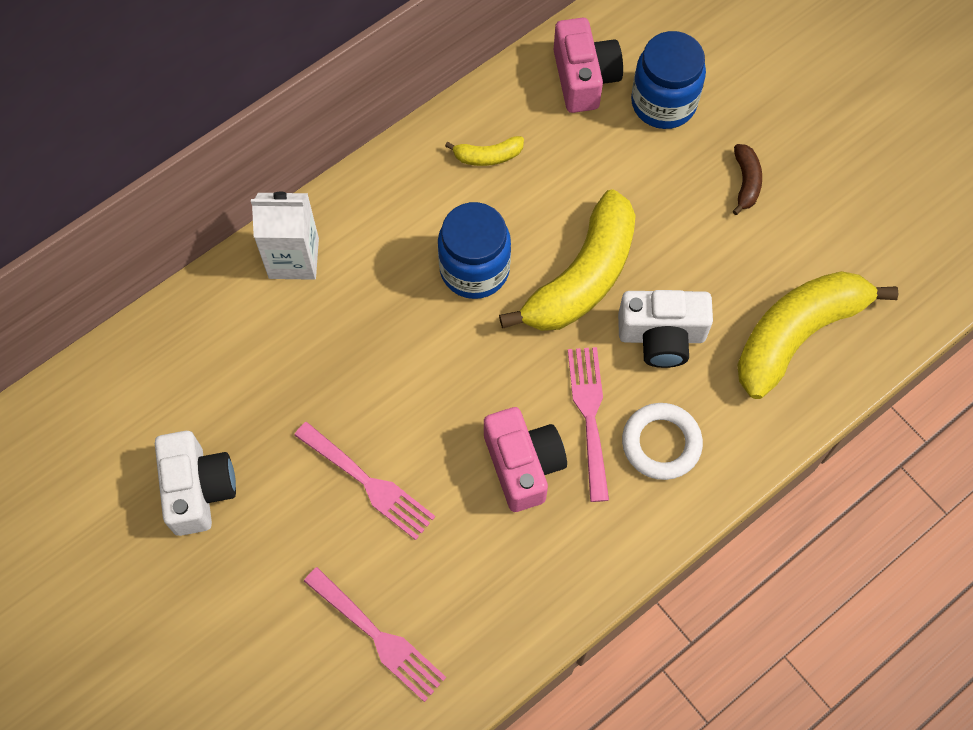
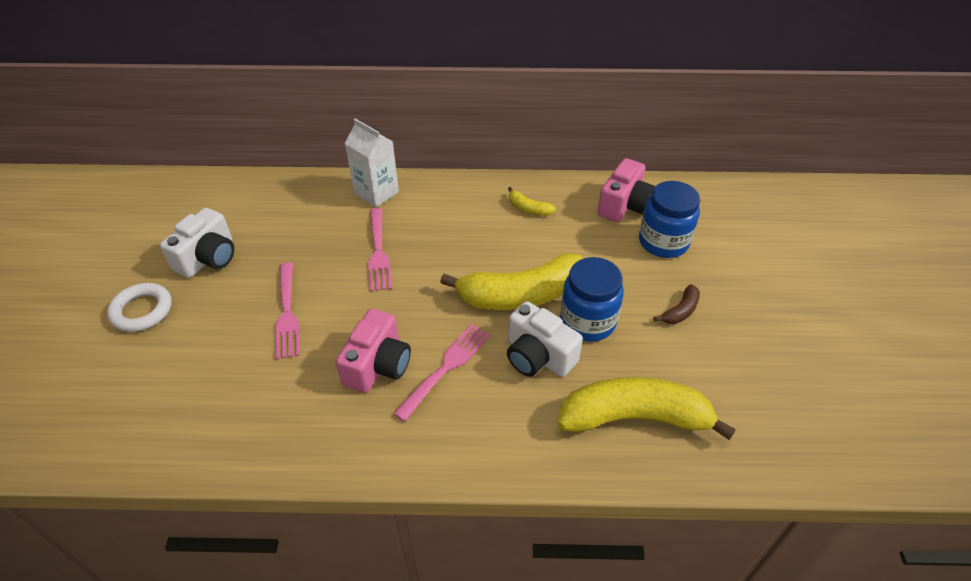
camera: 40 degrees right, 20 degrees down
(378, 637) = (195, 393): pink fork -> pink fork (378, 252)
(474, 269) = (462, 253): blue jar -> blue jar (587, 321)
(661, 443) = (474, 415): white ring -> white ring (142, 311)

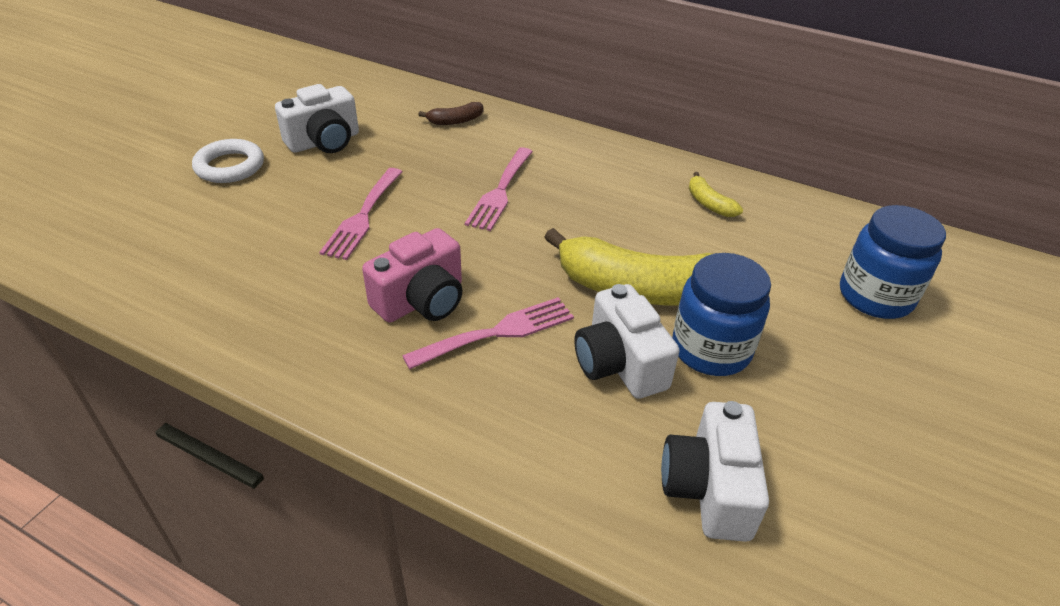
camera: 25 degrees right, 5 degrees down
(376, 193) = (537, 136): white carton -> none
(624, 205) = (842, 238): pink camera -> none
(635, 417) = (708, 489): yellow banana -> white camera
(680, 311) = (854, 385): brown banana -> brown banana (455, 121)

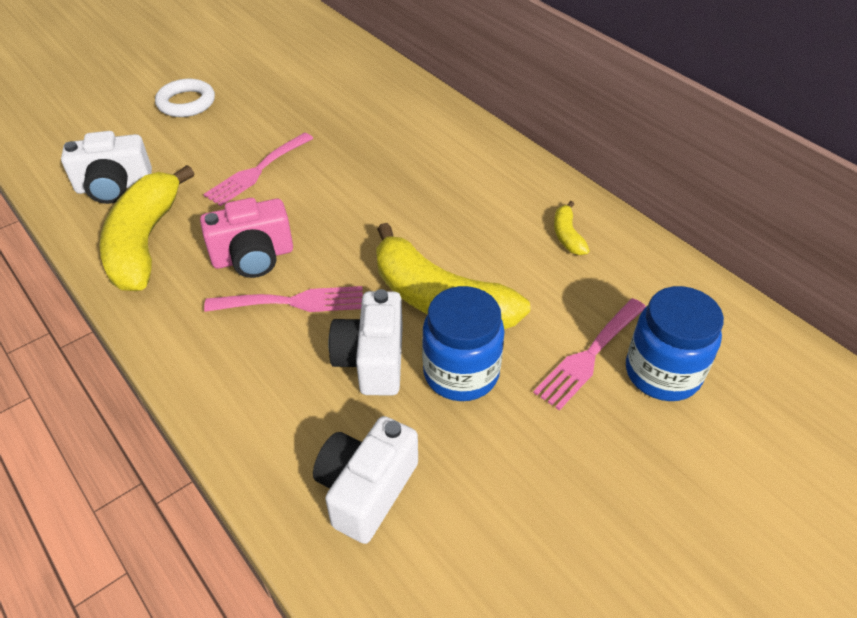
camera: 25 degrees right, 5 degrees up
(284, 318) = (145, 242): none -> yellow banana
(324, 142) = (271, 96): white camera -> white camera (114, 187)
(455, 121) = (391, 100): brown banana -> none
(500, 192) = (383, 176): pink fork -> pink fork (589, 356)

